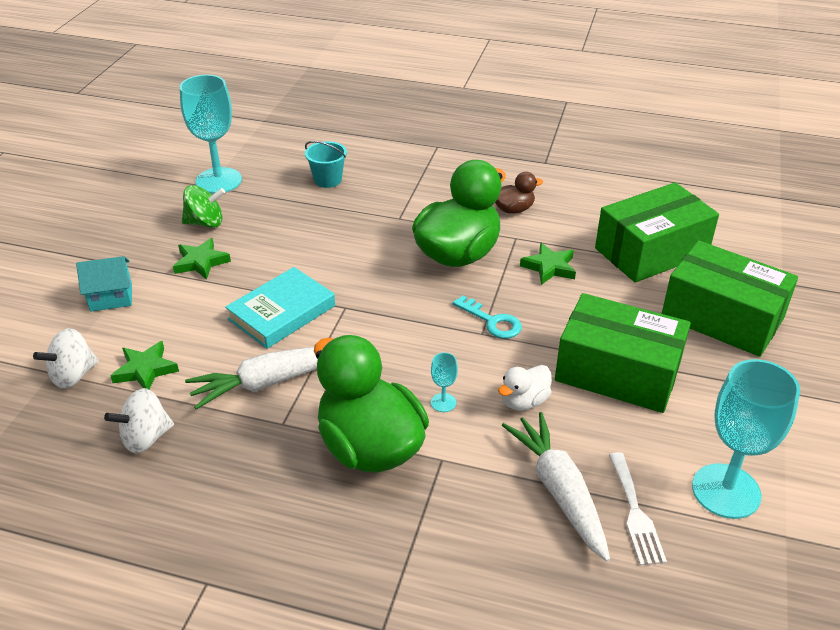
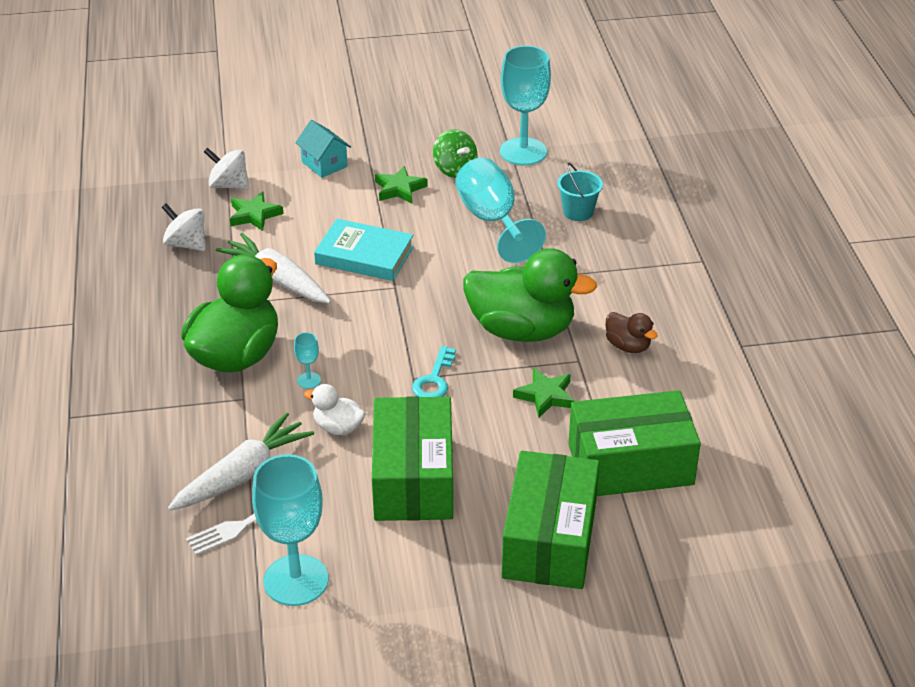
camera: 65 degrees right, 0 degrees up
(299, 225) = (492, 220): none -> turquoise goblet
(651, 251) = (630, 464): green box -> green box turned 45 degrees counterclockwise

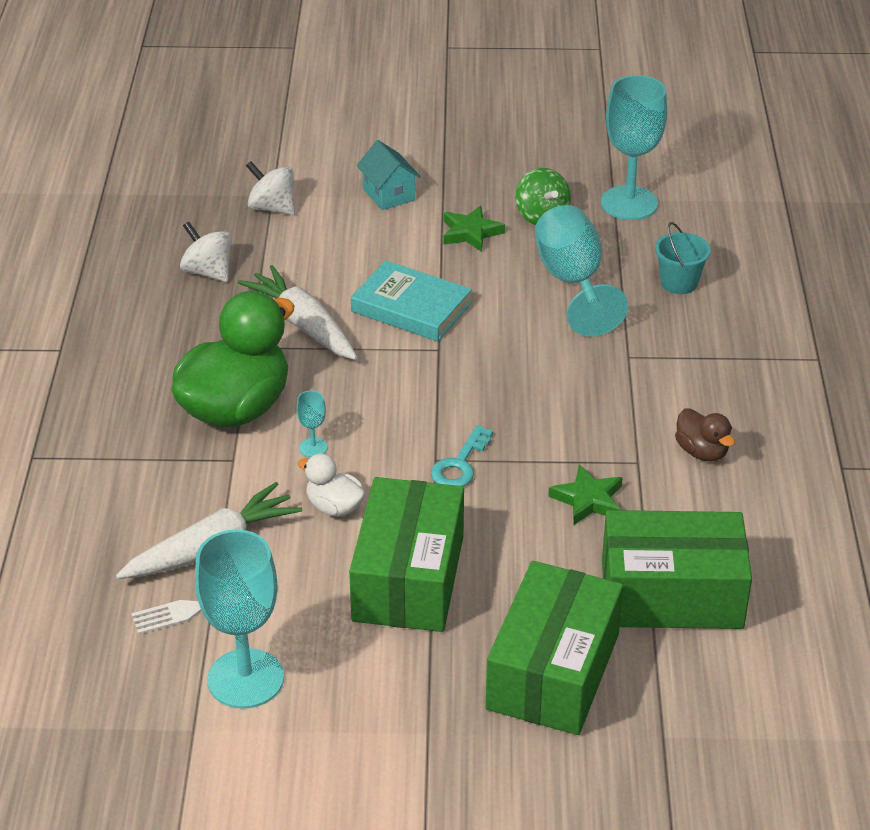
camera: 10 degrees right, 0 degrees up
(254, 215) = (294, 246): green star -> none
(521, 330) = (577, 417): green duck -> none

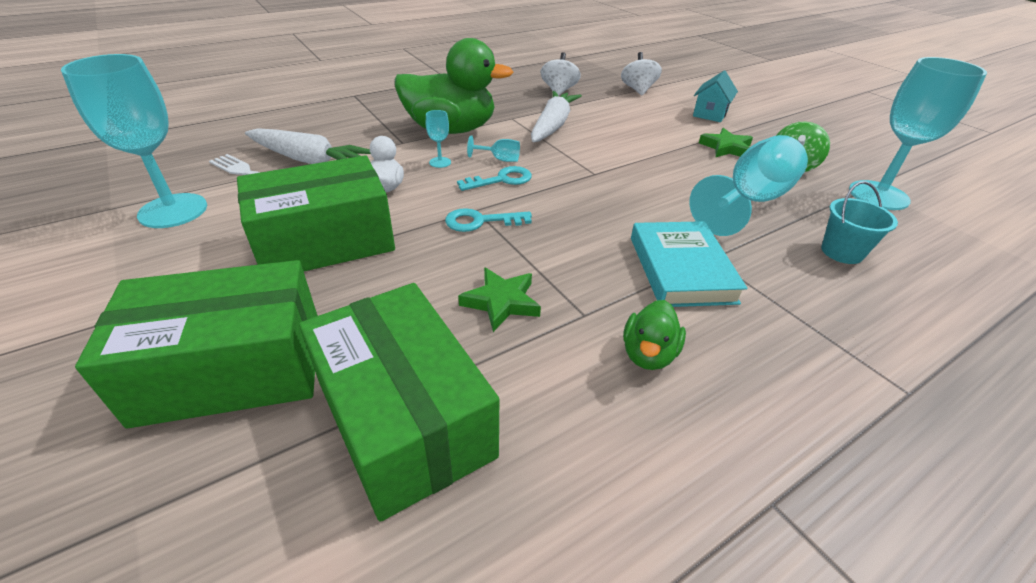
camera: 55 degrees right, 0 degrees up
(347, 401) = (500, 159): none -> turquoise goblet
(393, 418) = (502, 180): none -> turquoise key
(411, 307) = (621, 151): turquoise book -> turquoise book (681, 269)
(702, 452) = (648, 354): brown duck -> green duck

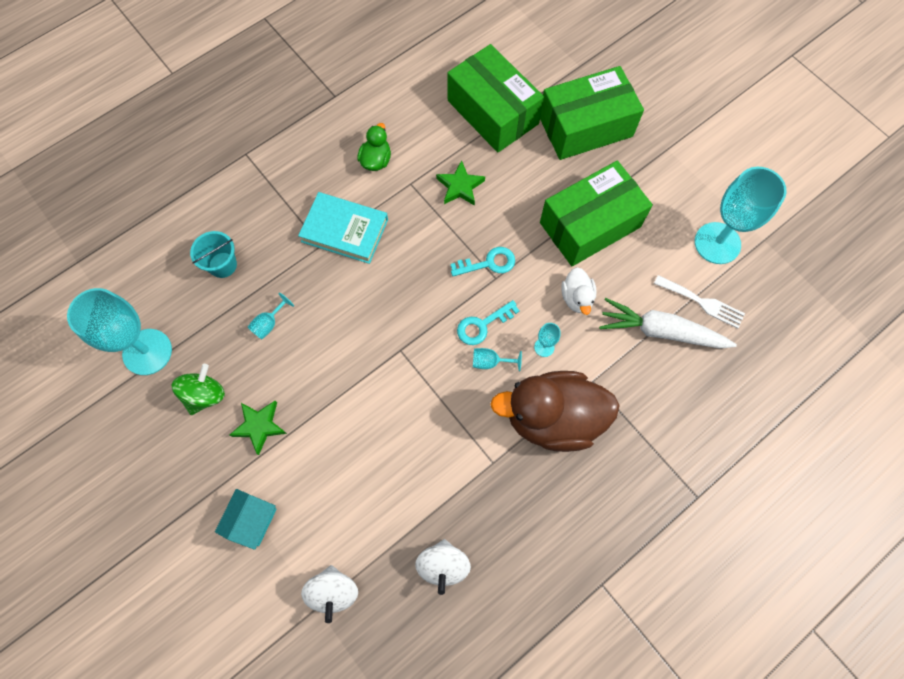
camera: 175 degrees right, 30 degrees up
(451, 130) = (553, 418): green duck -> brown duck
(552, 125) = (444, 449): white carrot -> none
(681, 269) = (344, 230): turquoise book -> turquoise book turned 60 degrees counterclockwise
(749, 201) = (269, 324): turquoise goblet -> turquoise goblet, size x0.42

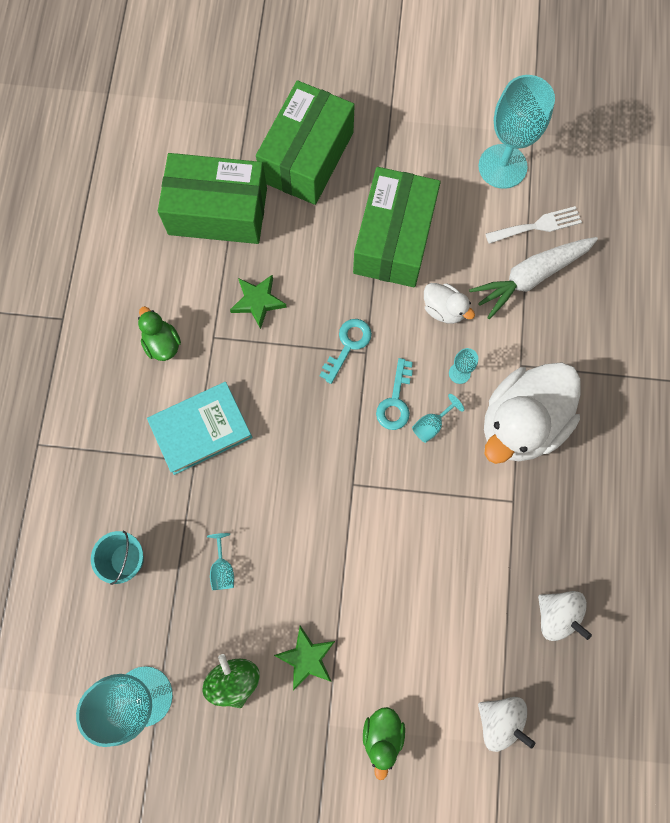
camera: 45 degrees left, 5 degrees up
(252, 520) = (382, 735): turquoise house -> green duck
(553, 418) = (521, 423): brown duck -> white duck

